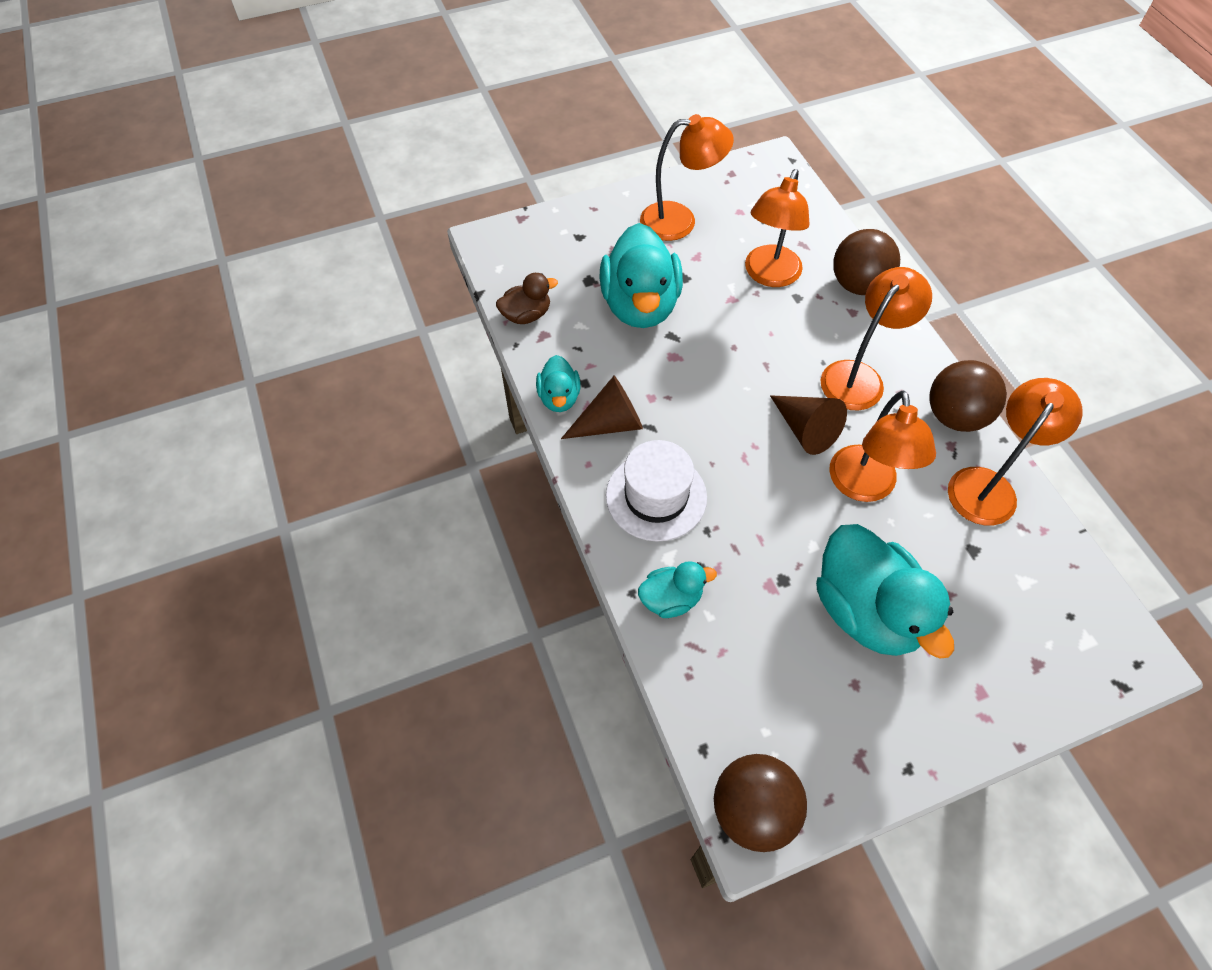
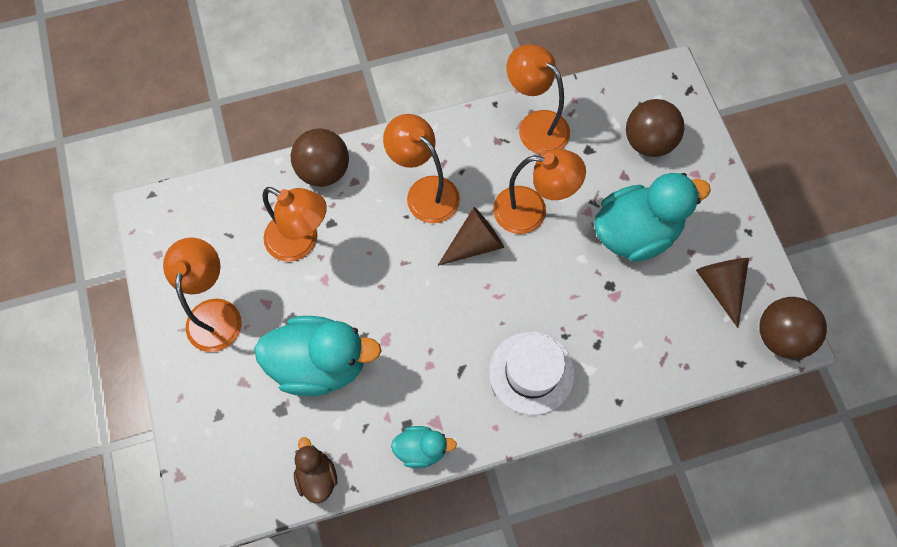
camera: 85 degrees left, 10 degrees up
(610, 423) = (454, 404): brown cone -> brown cone (720, 287)
(671, 599) = (624, 372): turquoise duck -> none
(954, 416) = (470, 131): brown ball -> brown ball (648, 142)

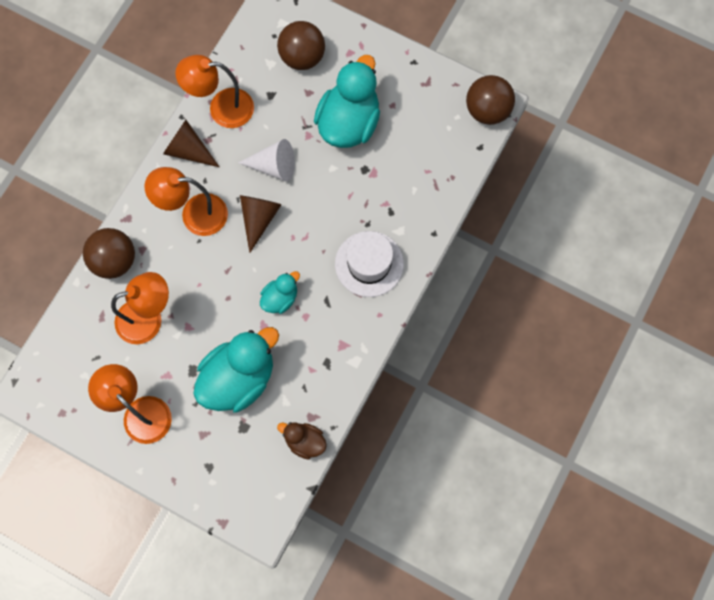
camera: 45 degrees left, 5 degrees up
(421, 449) = (349, 367): turquoise duck -> turquoise duck (280, 298)
(531, 211) = (273, 166): orange lamp -> white cone
(720, 287) = (428, 111): brown cone -> brown cone (188, 150)

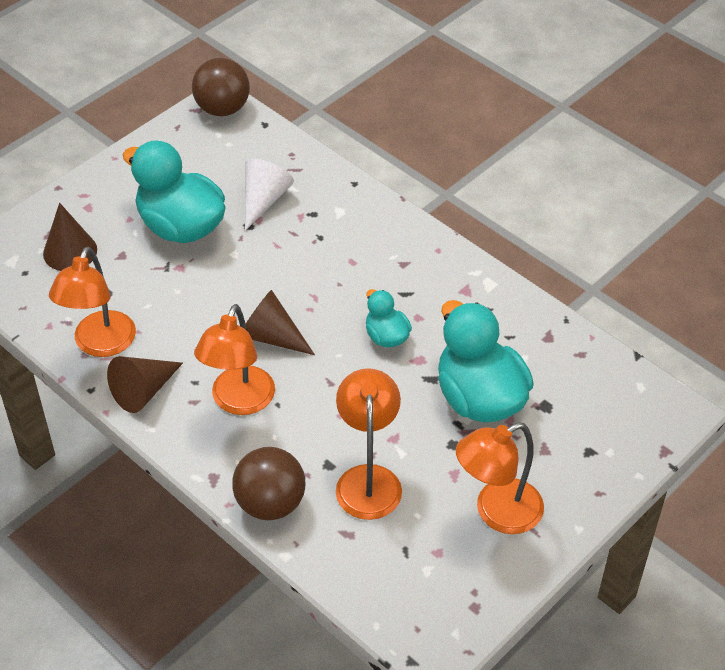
camera: 75 degrees left, 25 degrees down
(273, 166) = (206, 308): white cone -> white cone (264, 200)
(302, 57) = (70, 251): brown ball -> brown cone
(304, 441) = (577, 349): brown duck -> none
(369, 264) = (371, 246): white hat -> none

